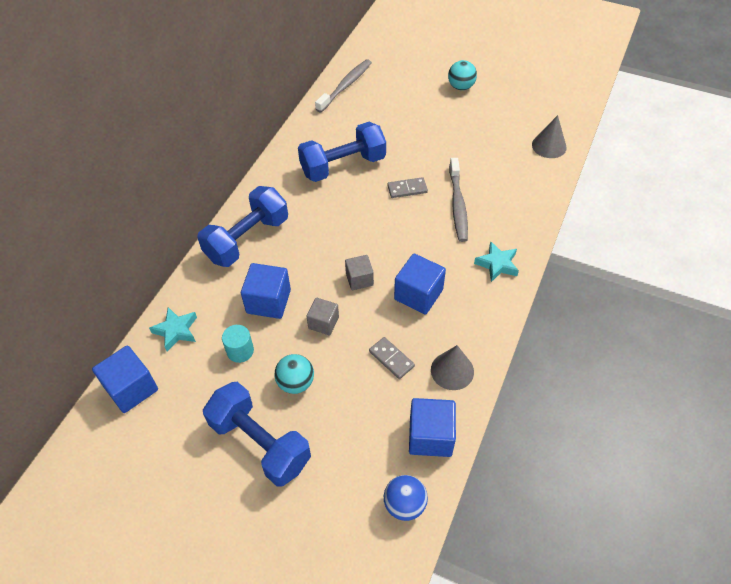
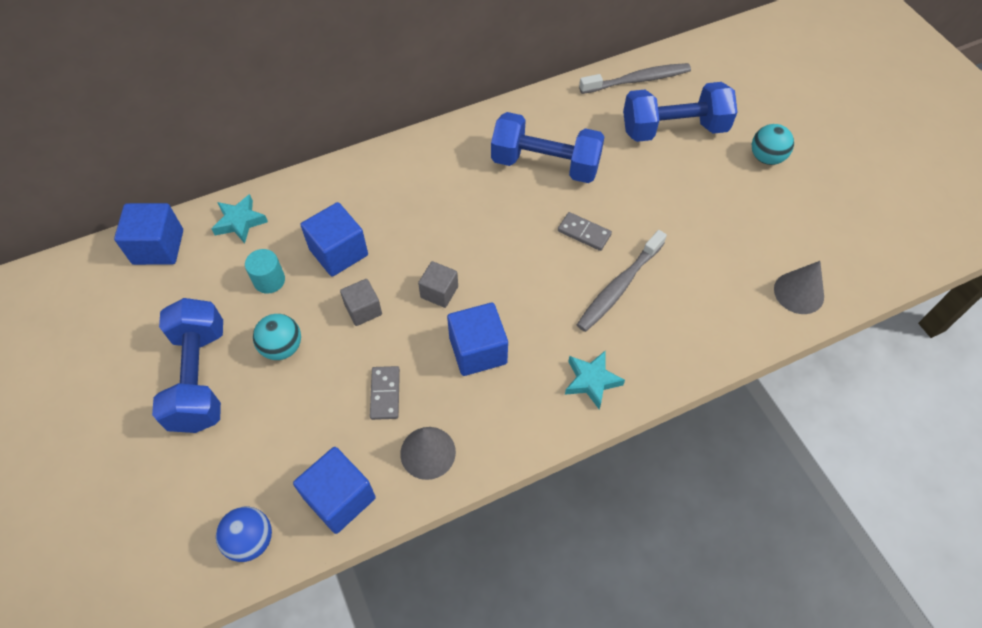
camera: 40 degrees right, 5 degrees up
(247, 239) = (382, 178): blue dumbbell -> blue dumbbell (674, 129)

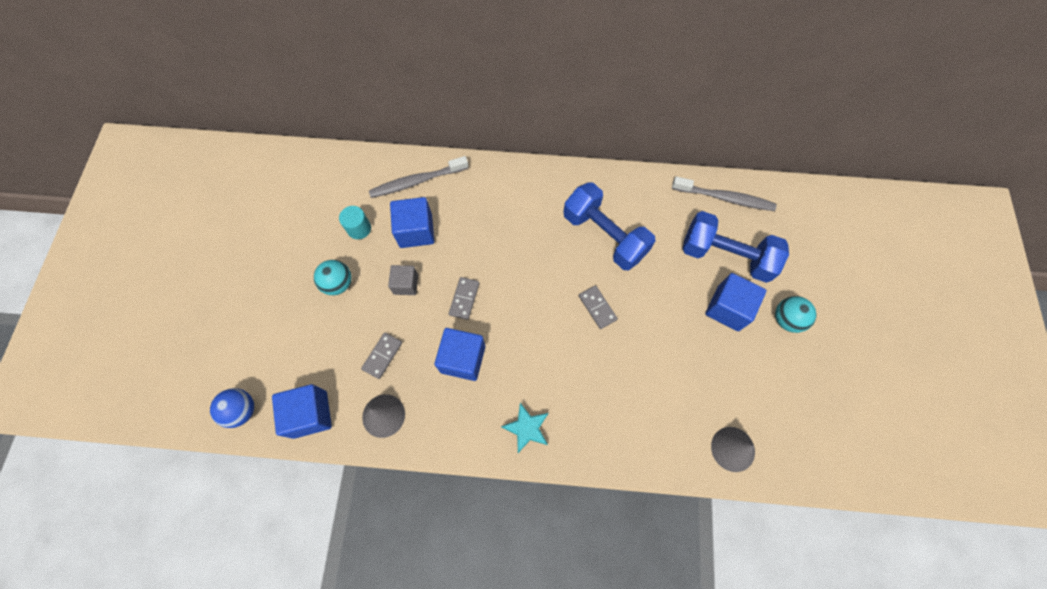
camera: 30 degrees right, 10 degrees up
(158, 247) = (305, 166): blue cube -> blue cube (728, 308)
(200, 378) = (276, 277): blue dumbbell -> none
(240, 222) = (366, 173): turquoise star -> none
(439, 292) = (464, 299): grey cube -> grey domino
(619, 287) = (595, 366): grey toothbrush -> grey toothbrush (417, 181)

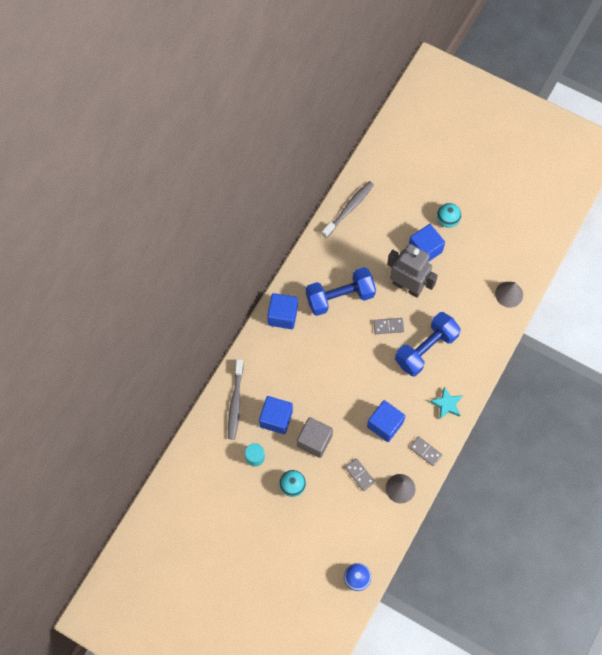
camera: 65 degrees left, 0 degrees up
(310, 414) = (379, 534): blue cube -> blue cube (283, 316)
(406, 284) = (314, 441): grey cube -> grey cube, size x1.57
(464, 299) = (343, 406): grey domino -> grey domino (425, 451)
(664, 308) = (407, 286): none -> grey robot
(726, 256) = (390, 231): blue dumbbell -> blue dumbbell (425, 349)

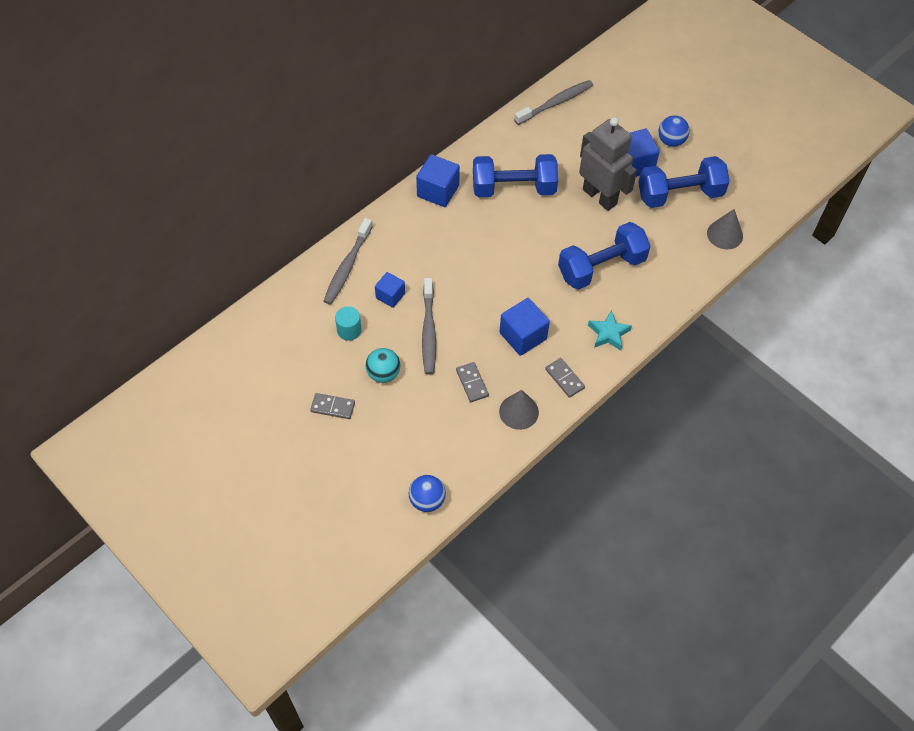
camera: 15 degrees right, 10 degrees down
(276, 418) = (390, 296): blue cube -> blue cube, size x0.64
(314, 441) = (429, 331): grey cube -> grey toothbrush
(388, 326) = (562, 232): grey domino -> grey domino (332, 407)
(447, 220) = (671, 141): turquoise ball -> blue ball
(466, 267) = (679, 194): none -> blue dumbbell

